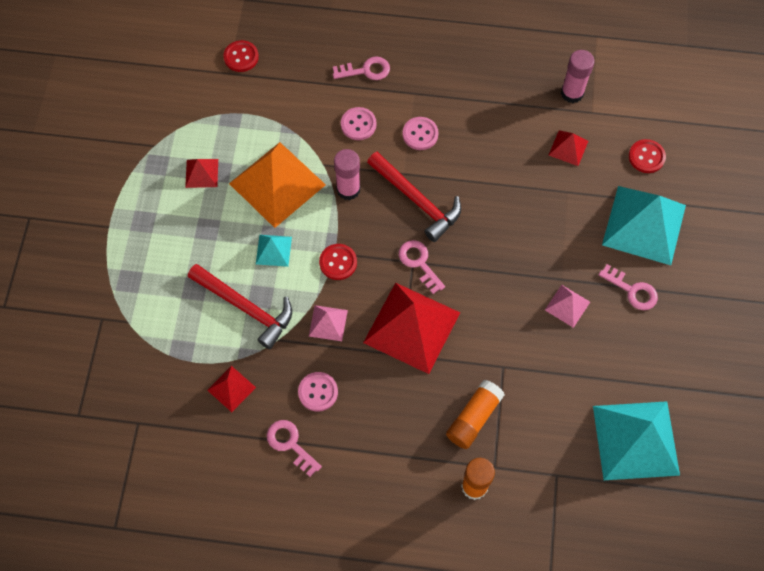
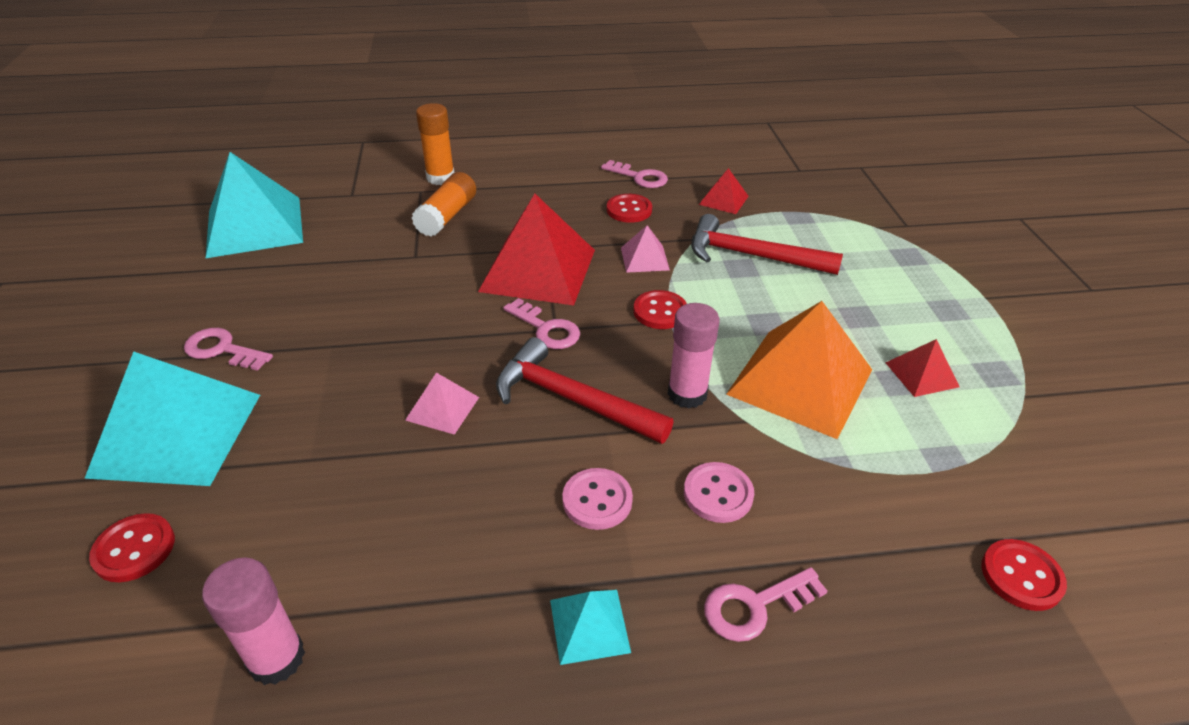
camera: 165 degrees right, 25 degrees down
(273, 250) = (754, 309): turquoise pyramid -> turquoise pyramid (589, 626)
(318, 392) = (629, 210): pink button -> red button
(567, 306) = (326, 319): pink pyramid -> pink pyramid (442, 408)
(568, 148) = (299, 534): red pyramid -> none

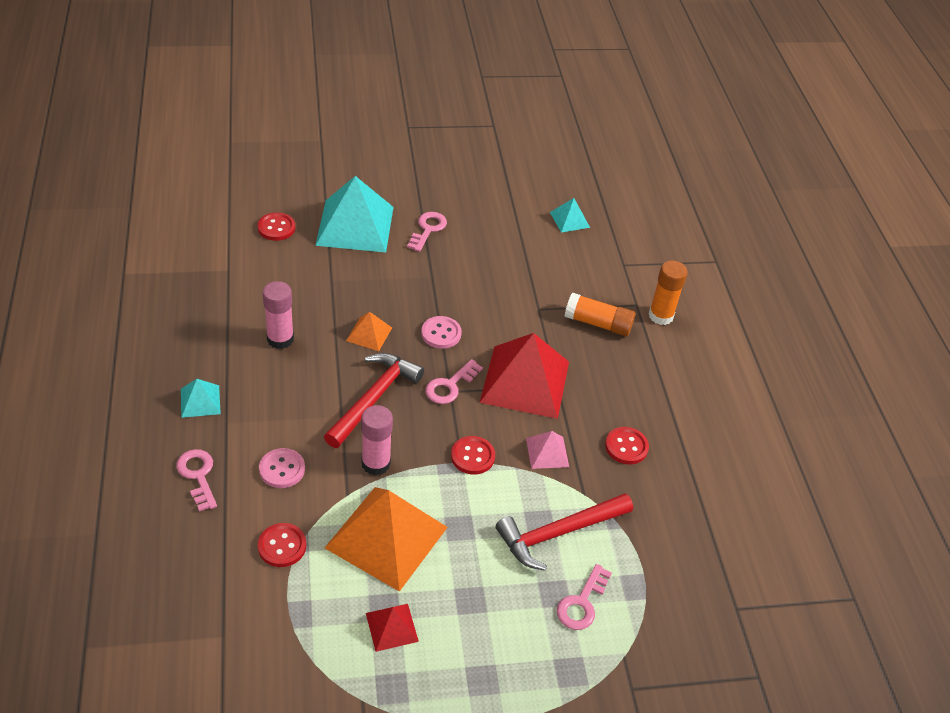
camera: 85 degrees right, 5 degrees up
(254, 226) = (569, 219): turquoise pyramid -> turquoise pyramid, size x0.46
(276, 658) = (205, 286): pink glue stick -> pink glue stick (280, 339)
(442, 408) = (369, 334): pink pyramid -> orange pyramid
(597, 500) = (284, 408): pink button -> pink button (441, 333)
(639, 177) = (690, 459): pink key -> pink key (581, 603)
(723, 200) = (657, 525): red pyramid -> none
(752, 256) = (558, 533): red hammer -> red hammer turned 135 degrees counterclockwise
(1021, 576) = (193, 625): red button -> red button (282, 546)

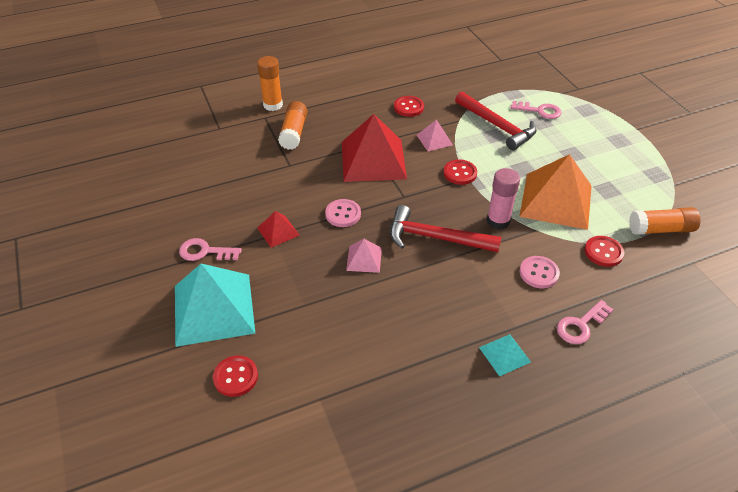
camera: 100 degrees left, 0 degrees up
(280, 339) = (399, 320): pink glue stick -> none
(289, 631) = (660, 229): none -> orange glue stick
(369, 334) = (364, 259): orange pyramid -> pink pyramid
(392, 627) = (618, 183): red pyramid -> red pyramid (278, 231)
(450, 386) = (398, 197): pink key -> none
(569, 219) = (167, 164): turquoise pyramid -> none

